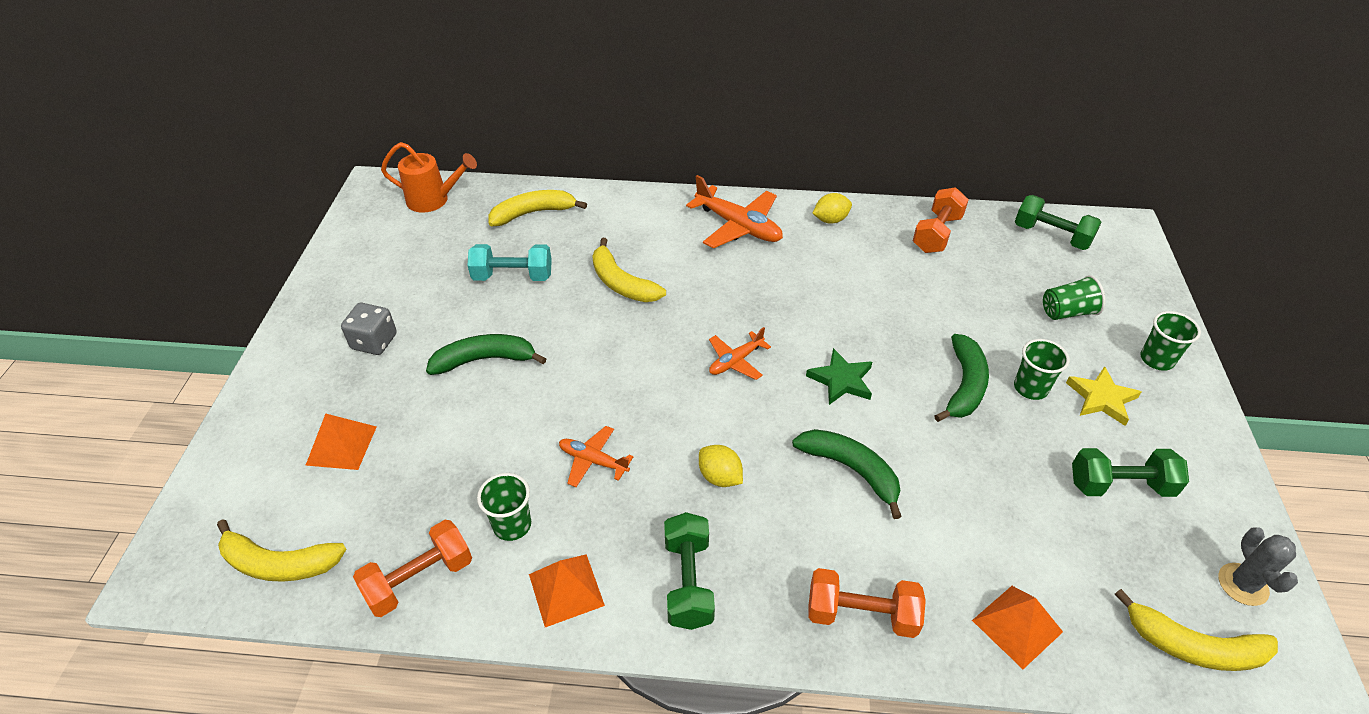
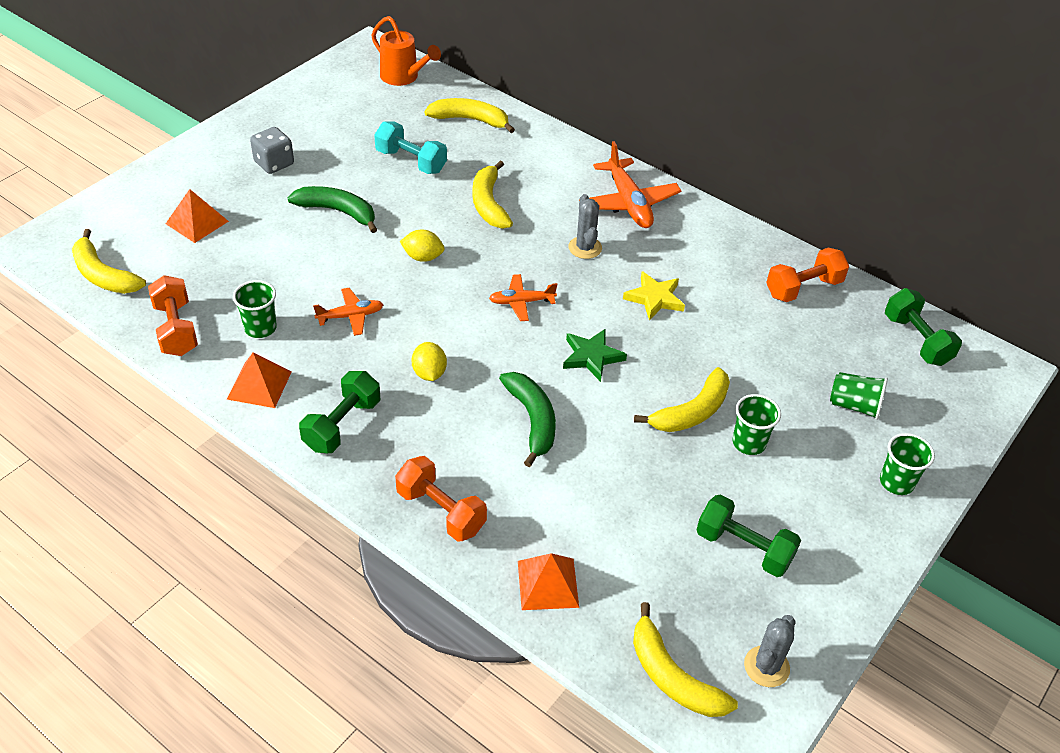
camera: 30 degrees right, 0 degrees up
(419, 579) = (176, 329): orange dumbbell -> orange dumbbell turned 75 degrees clockwise
(593, 461) = (350, 316): orange plane -> orange plane turned 105 degrees clockwise
(741, 283) = (585, 248): none -> grey cactus
(830, 220) = (716, 233): yellow lemon -> yellow lemon (423, 257)
(964, 386) = (691, 412): green banana -> yellow banana
(1101, 398) = (805, 483): yellow star -> yellow star (654, 298)

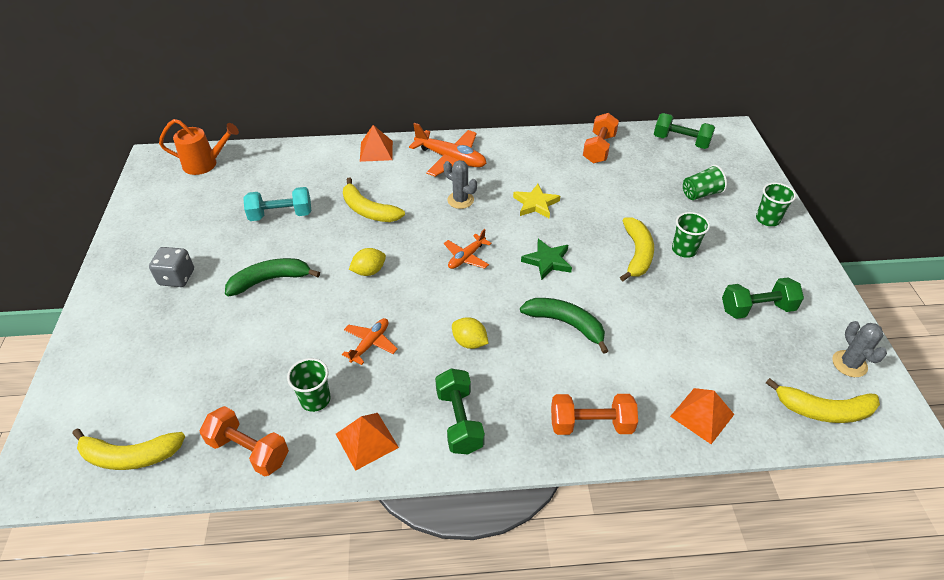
camera: 40 degrees left, 0 degrees up
(197, 222) = (165, 359): orange pyramid -> orange pyramid (376, 151)
(470, 120) = (289, 166): yellow banana -> none

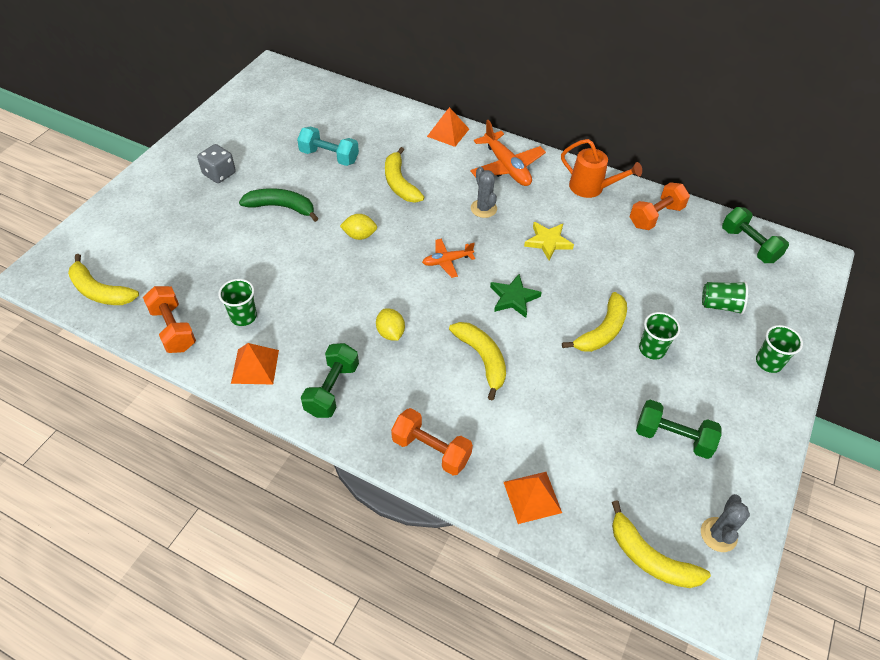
camera: 30 degrees right, 5 degrees up
(205, 164) = (305, 88): orange watering can -> orange watering can (591, 188)
(370, 343) = (315, 294): orange plane -> none
(566, 324) = (482, 359): green banana -> yellow banana

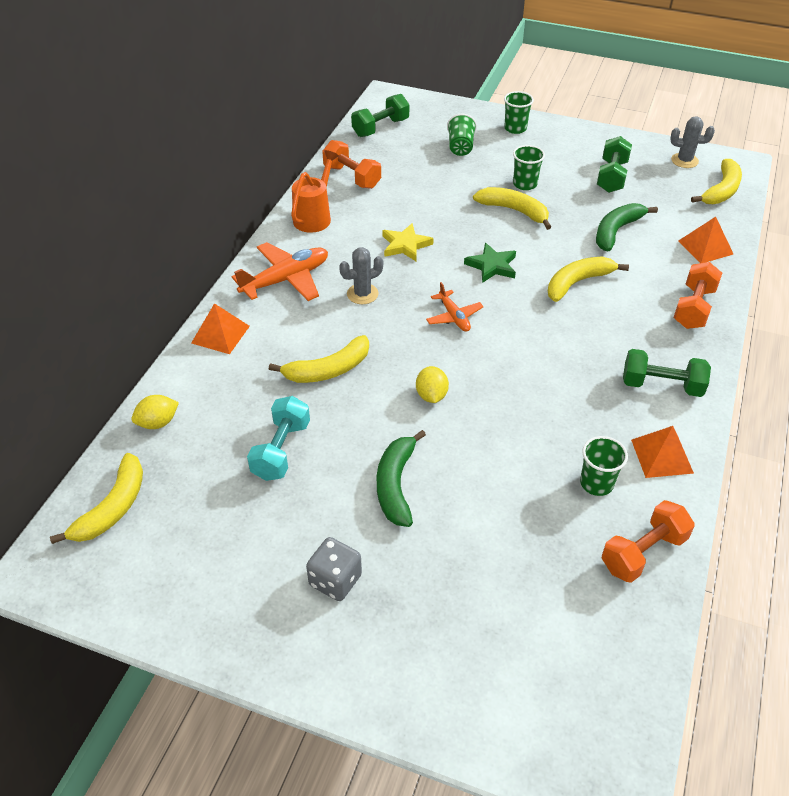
camera: 95 degrees left, 5 degrees down
(100, 291) = (614, 667): yellow banana -> yellow banana (112, 508)
(390, 333) = (571, 350): yellow lemon -> yellow lemon (158, 423)
(565, 415) = (616, 231): none -> green banana

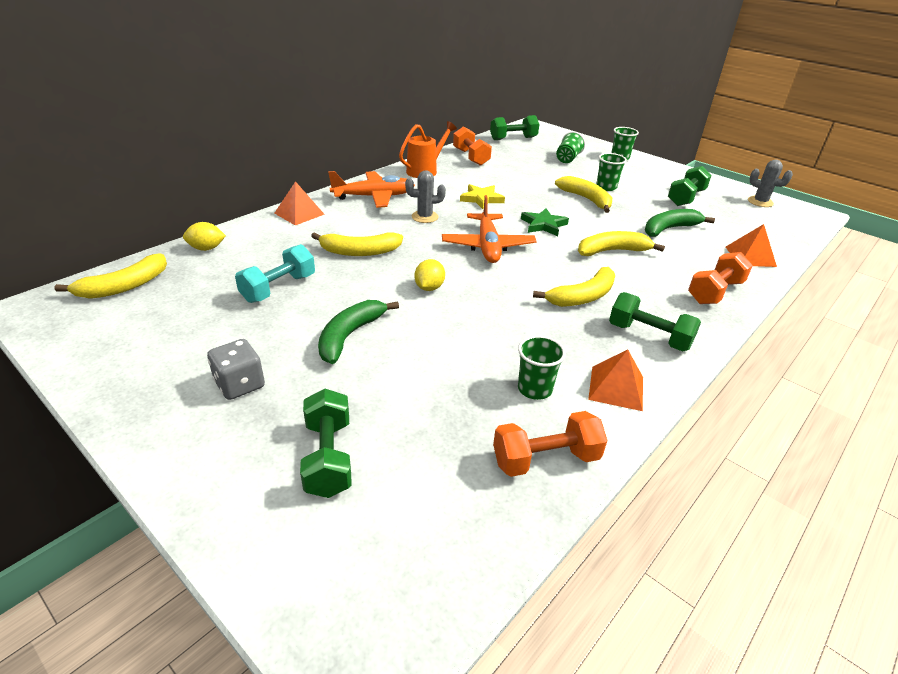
camera: 20 degrees right, 10 degrees down
(454, 317) = (487, 246): orange plane -> orange plane, size x1.73
(470, 623) = (328, 457): none -> green dumbbell
(721, 191) = (786, 226): yellow banana -> yellow banana (582, 297)

